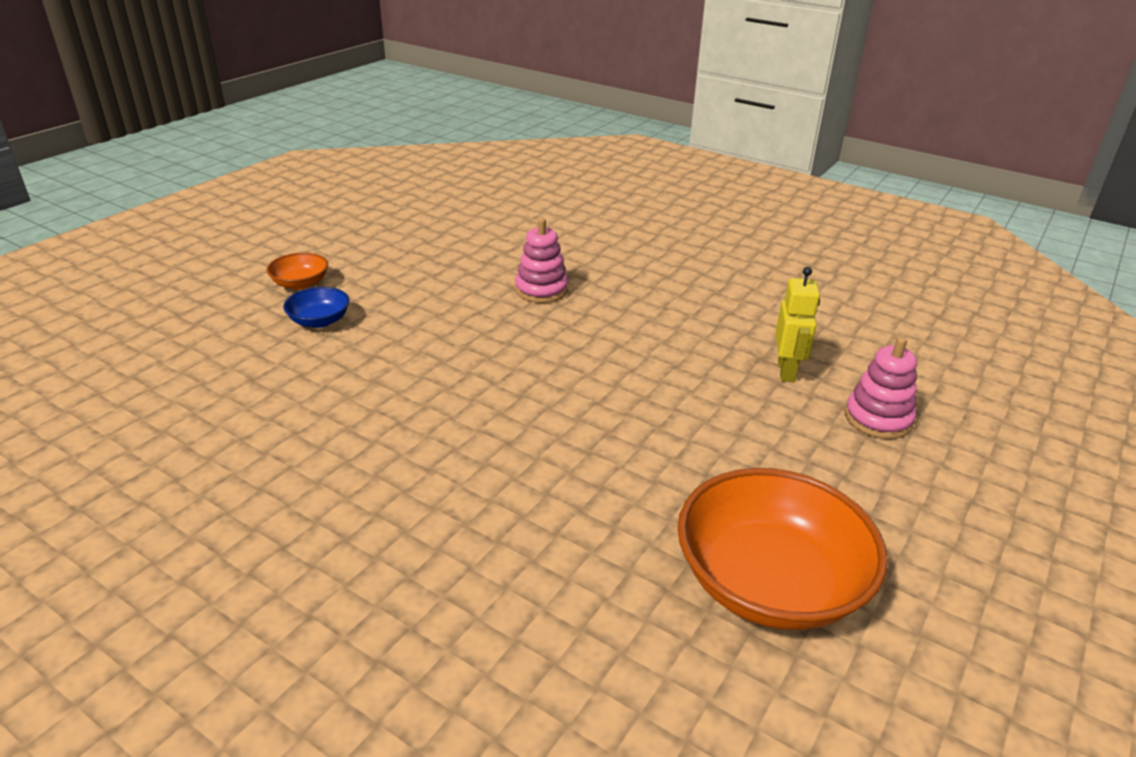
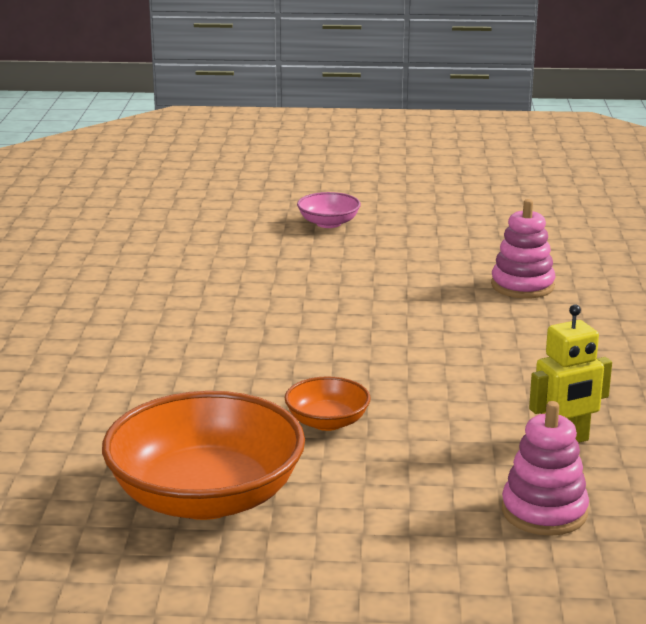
camera: 60 degrees right, 10 degrees down
(300, 284) = (371, 198): orange bowl -> orange bowl (327, 422)
(319, 321) = (328, 223): blue bowl -> pink bowl

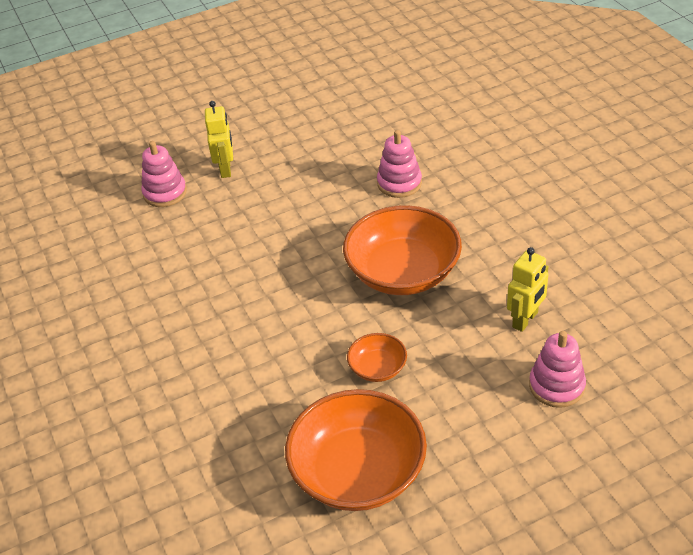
camera: 25 degrees left, 20 degrees up
(242, 223) = (165, 193): none -> pink stacking toy
(328, 223) = (226, 169): pink bowl -> yellow robot
(446, 356) = (403, 272): none -> orange bowl

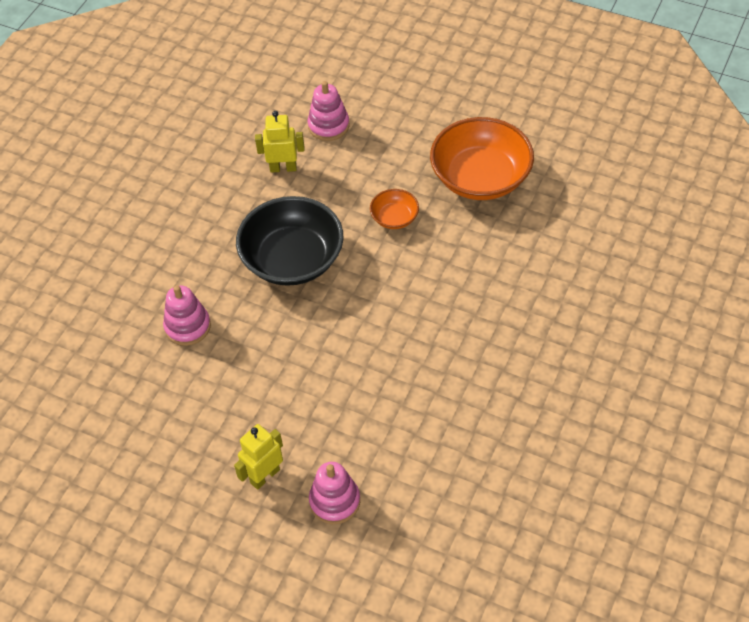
camera: 130 degrees left, 10 degrees up
(403, 272) = (292, 259): orange bowl -> black bowl

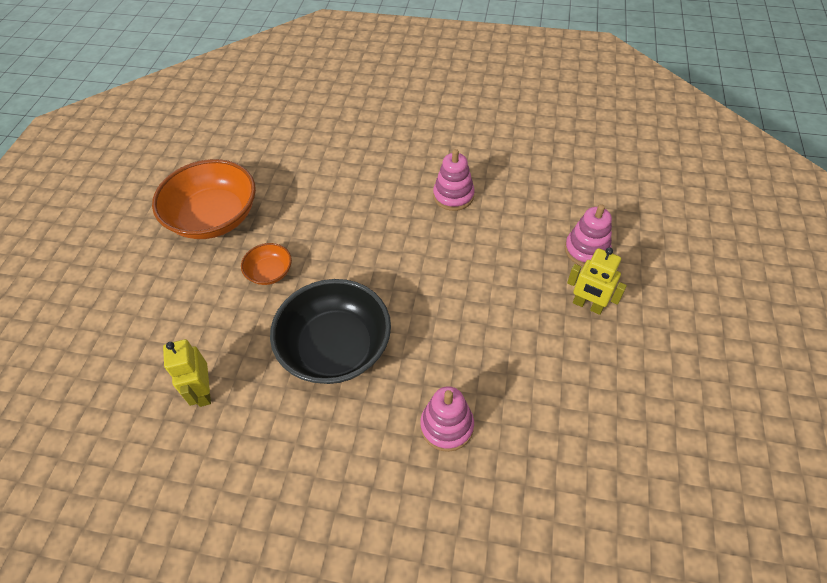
camera: 105 degrees left, 0 degrees up
(328, 126) = (136, 361): pink stacking toy -> pink stacking toy (453, 196)

